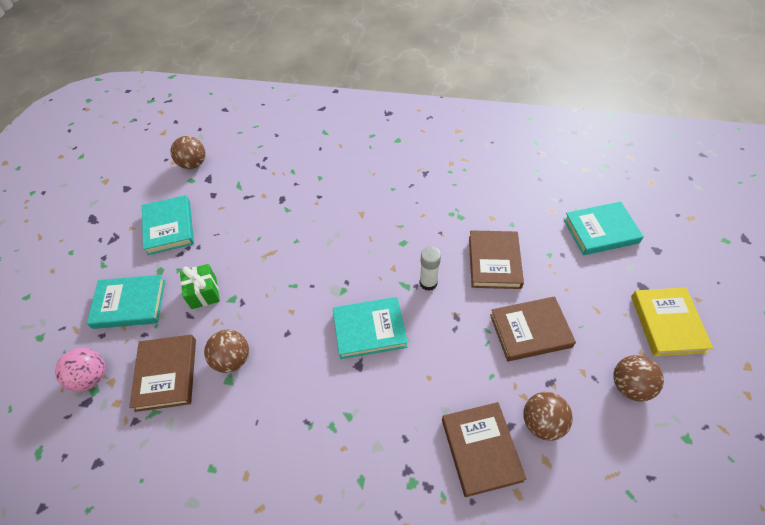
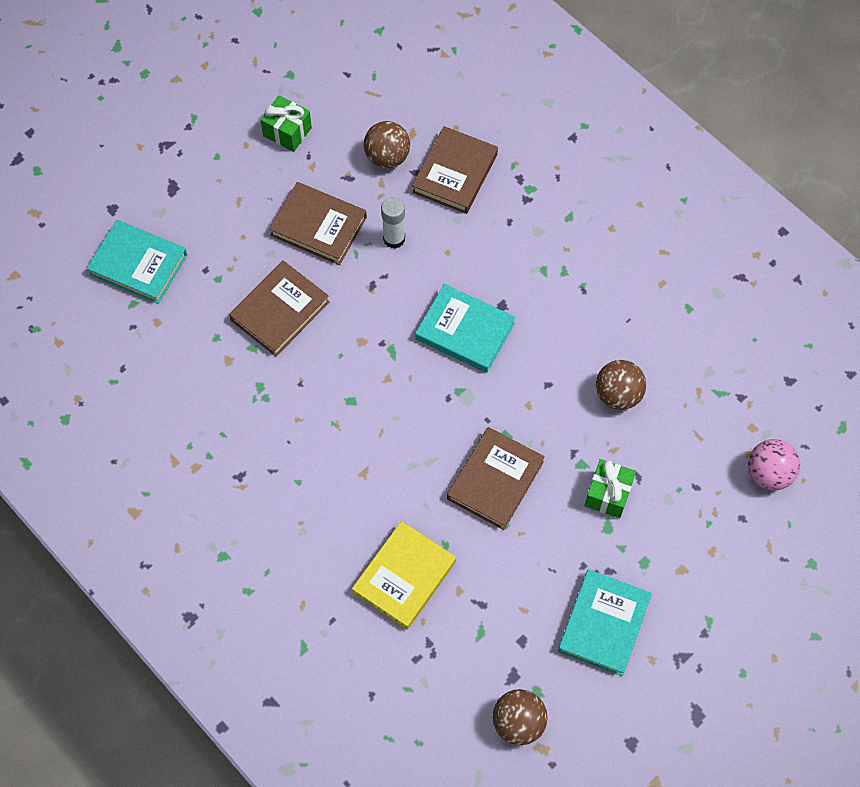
camera: 145 degrees left, 10 degrees up
(129, 304) = (697, 538): turquoise book -> none
(166, 374) = (690, 424): brown book -> brown book (495, 480)
(428, 283) = (366, 337): white glue stick -> white glue stick (394, 238)
(629, 386) = (287, 132): brown ball -> green gift
(667, 323) = (194, 149): yellow book -> yellow book (404, 577)

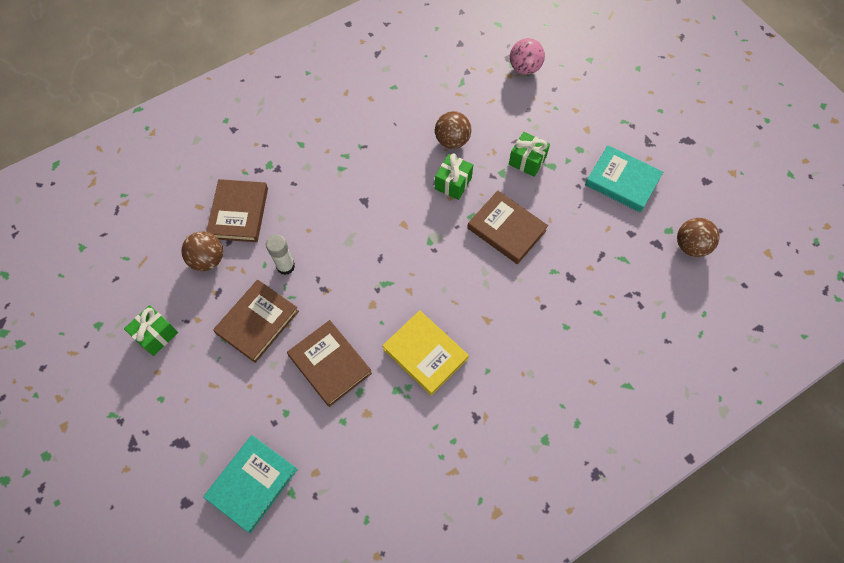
camera: 80 degrees left, 0 degrees up
(404, 577) = (576, 303): yellow book -> yellow book (425, 354)
(455, 173) = (239, 213): brown book -> brown book turned 60 degrees clockwise
(465, 331) = (380, 229): turquoise book -> none
(551, 405) = (453, 183): none -> green gift

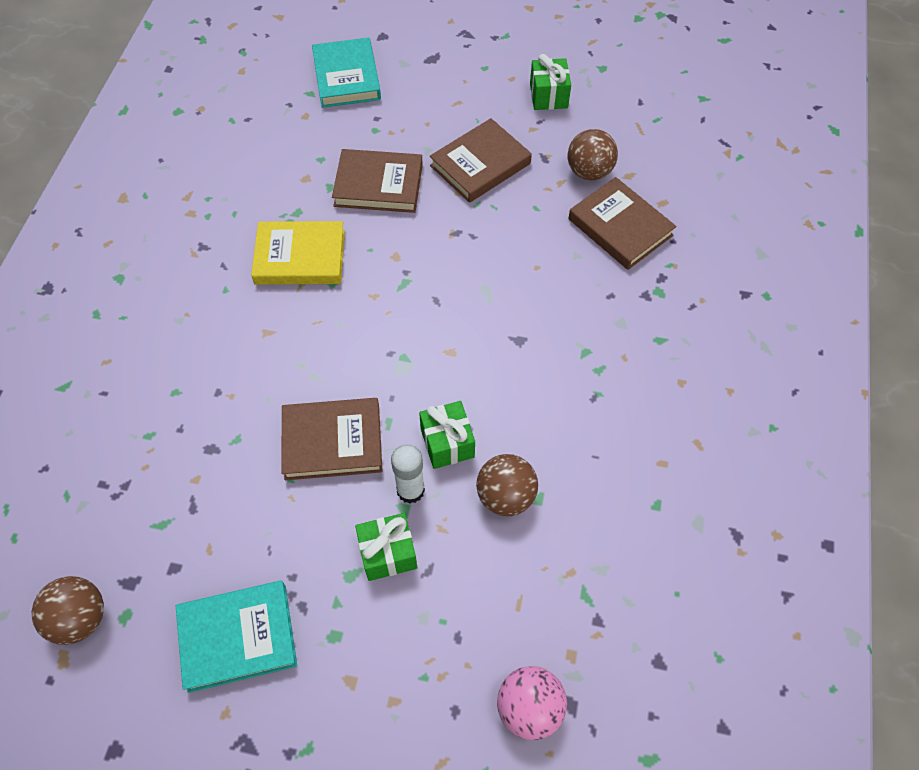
camera: 135 degrees right, 5 degrees down
(257, 322) = (480, 165): brown book -> brown book turned 60 degrees clockwise
(285, 266) = (515, 221): white glue stick -> white glue stick (410, 490)

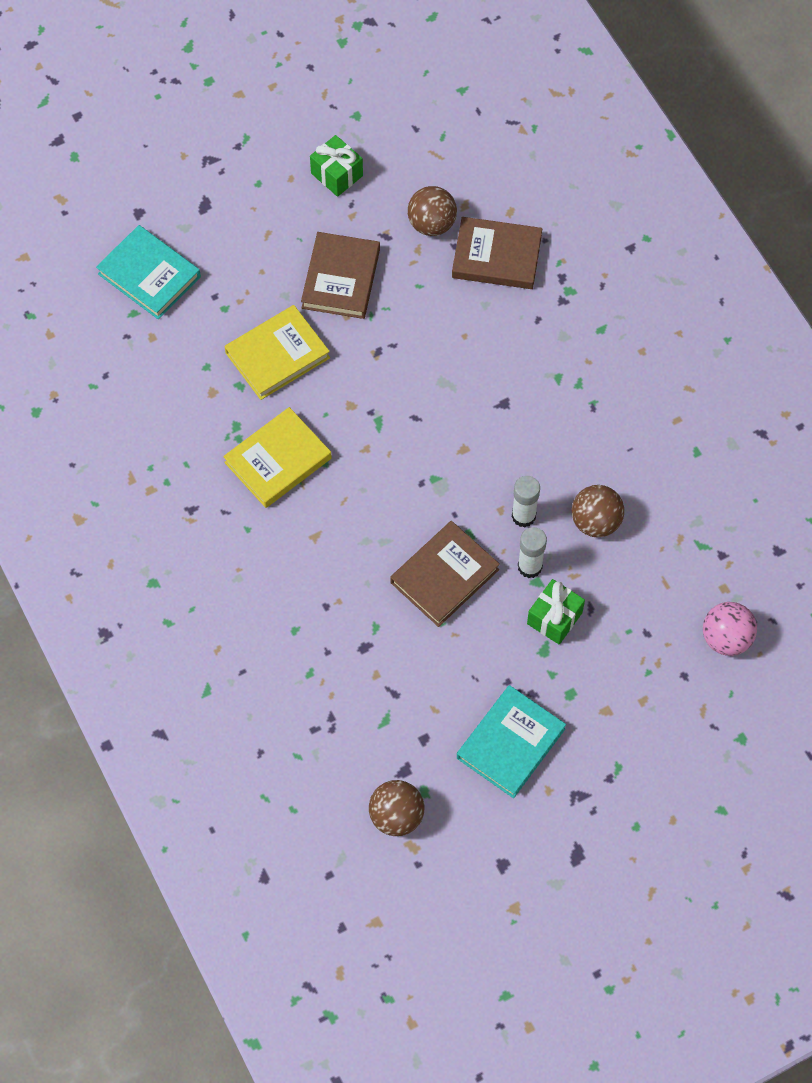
camera: 40 degrees left, 5 degrees up
(378, 185) = (277, 355): brown book -> yellow book
(447, 443) = (523, 516): green gift -> white glue stick

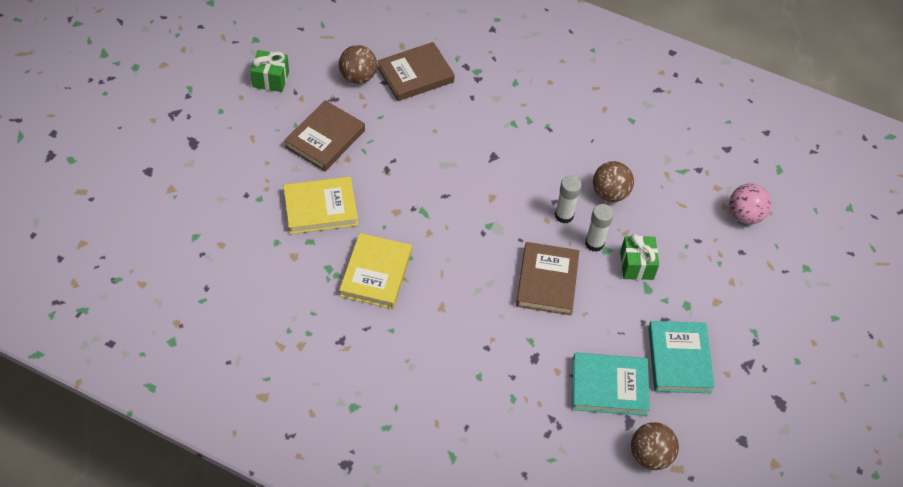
camera: 40 degrees left, 10 degrees down
(149, 275) = (188, 206): turquoise book -> turquoise book (609, 386)
(277, 355) = (320, 208): yellow book -> yellow book turned 60 degrees clockwise
(341, 278) = (325, 139): brown book -> brown book turned 60 degrees clockwise

